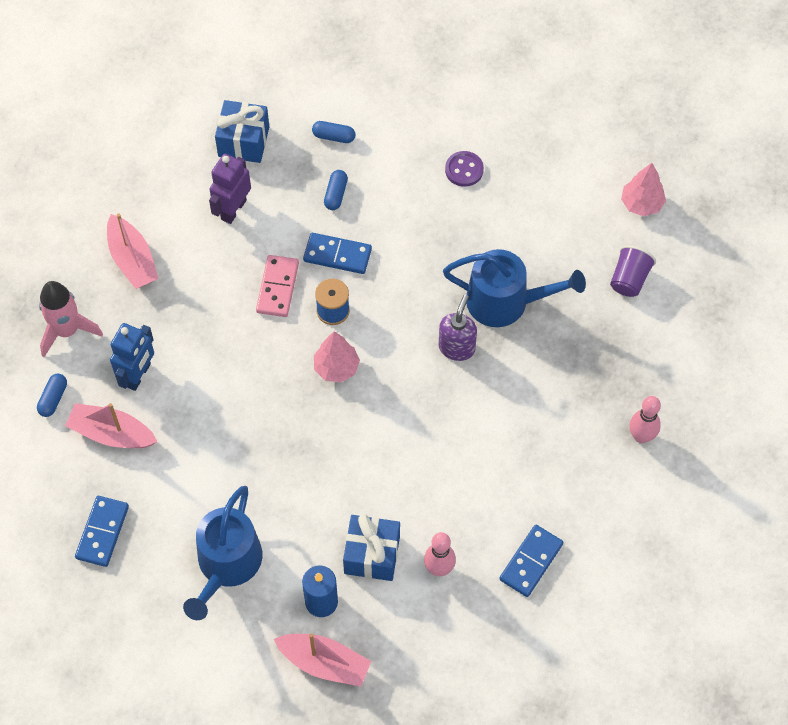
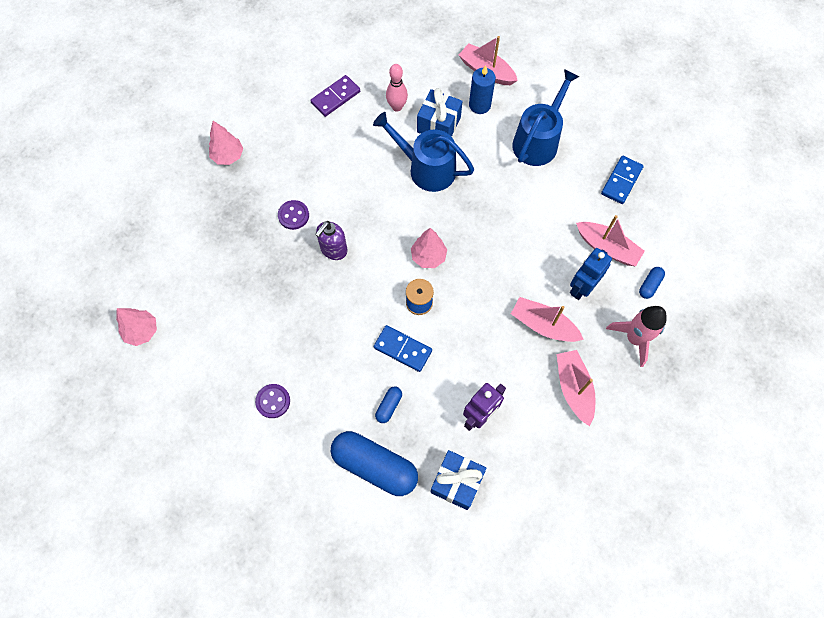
camera: 165 degrees left, 5 degrees up
(178, 320) = (543, 325): none -> pink boat
(278, 287) = (458, 333): pink domino -> none
(333, 136) = (375, 466): blue capsule -> blue capsule, size x2.28
(505, 301) = (284, 276): blue watering can -> blue watering can (427, 169)
(523, 378) = (293, 215): none -> purple button
(531, 562) = (335, 97): blue domino -> purple domino
(629, 279) = (182, 270): purple cup -> none
(641, 436) = (228, 156): pink bowling pin -> pink tree

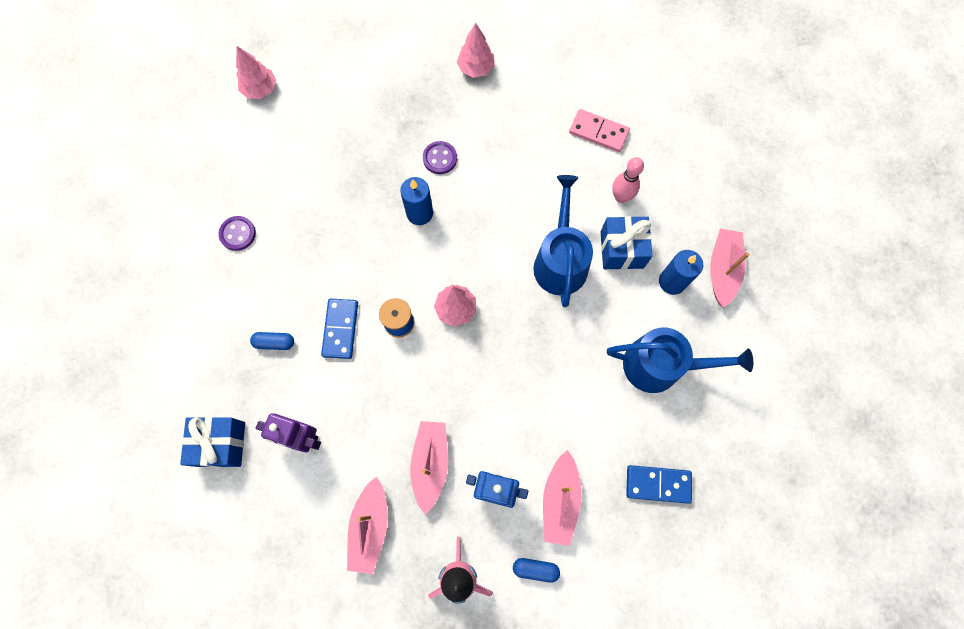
camera: 65 degrees right, 5 degrees up
(333, 250) = (419, 213): purple soap dispenser -> blue candle
(335, 97) = (598, 132): purple domino -> pink domino
(375, 466) = (209, 356): blue capsule -> none
(573, 388) = (370, 527): pink boat -> pink boat turned 135 degrees clockwise

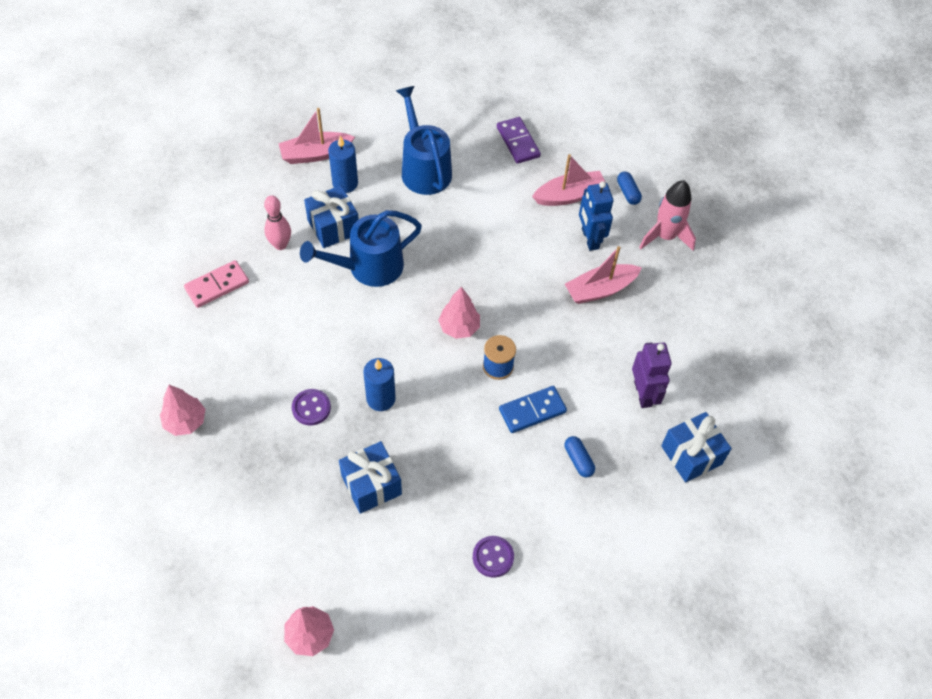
camera: 120 degrees left, 15 degrees down
(348, 174) = (371, 485): none -> blue gift
(370, 527) = (674, 309): pink boat -> none
(598, 132) = (217, 285): pink domino -> pink domino turned 60 degrees clockwise
(658, 484) = (518, 142): blue domino -> purple domino

